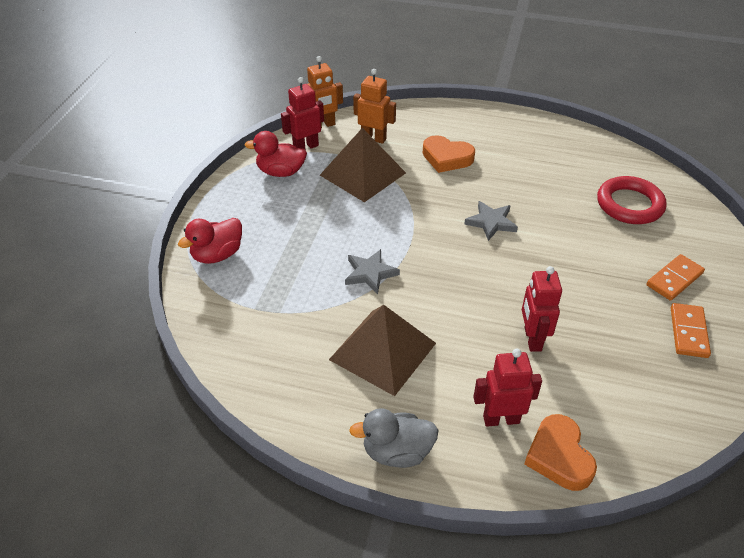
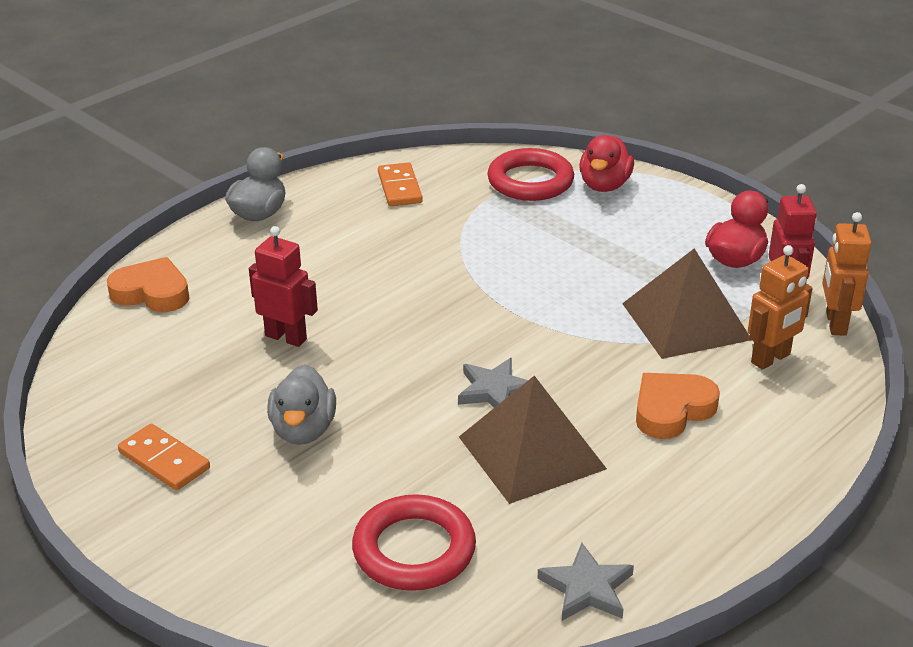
camera: 120 degrees right, 10 degrees down
(217, 255) = (604, 185): red duck -> red duck turned 150 degrees counterclockwise
(233, 296) = (530, 181): none -> red ring
(370, 273) = (488, 267): grey star -> grey star (586, 588)
(382, 351) = (373, 241): brown pyramid -> brown pyramid (531, 452)
(501, 419) = (224, 277): red robot -> none
(601, 284) = (303, 430): none -> grey duck
(674, 279) = (244, 502): orange domino -> orange domino (400, 188)

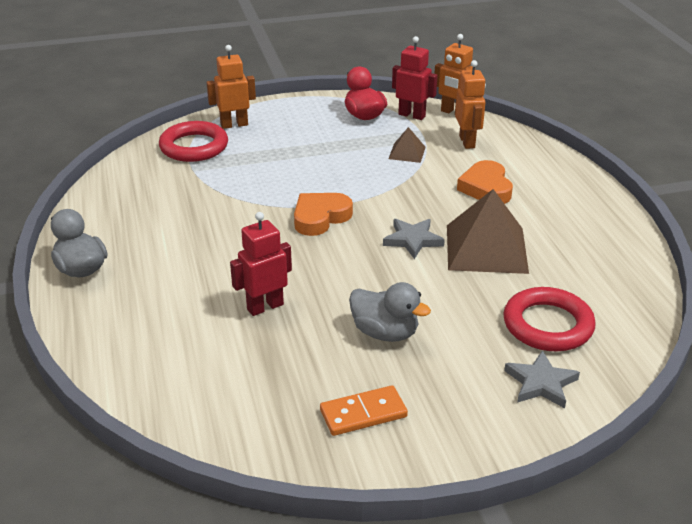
camera: 60 degrees left, 0 degrees up
(152, 292) = (126, 358): orange heart -> orange heart (320, 217)
(400, 188) = (131, 197): orange domino -> none
(586, 588) = (622, 273): grey star -> grey star (541, 383)
(604, 185) = (234, 125): red duck -> orange robot
(685, 321) = (407, 153): brown pyramid -> brown pyramid, size x0.49

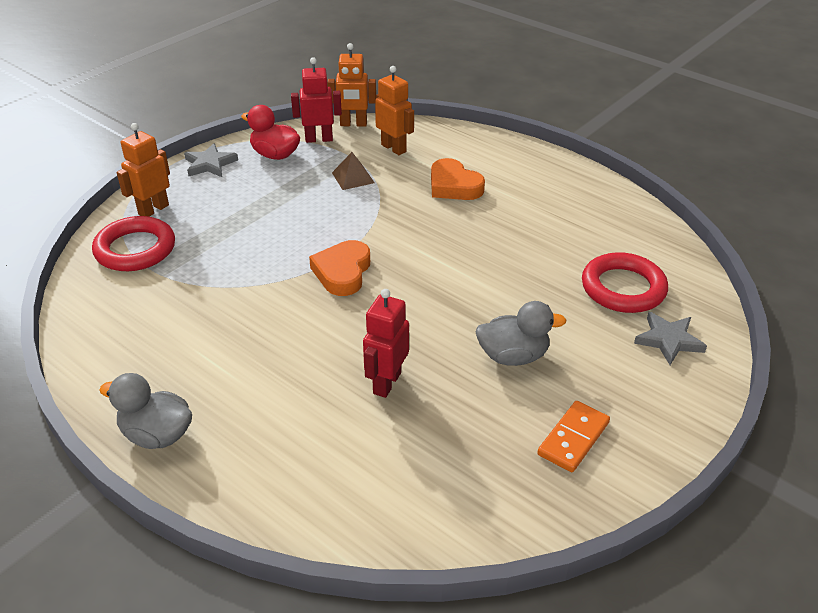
camera: 35 degrees left, 5 degrees up
(413, 240) = (445, 259): grey star -> grey star (210, 164)
(486, 248) = (510, 241): brown pyramid -> none

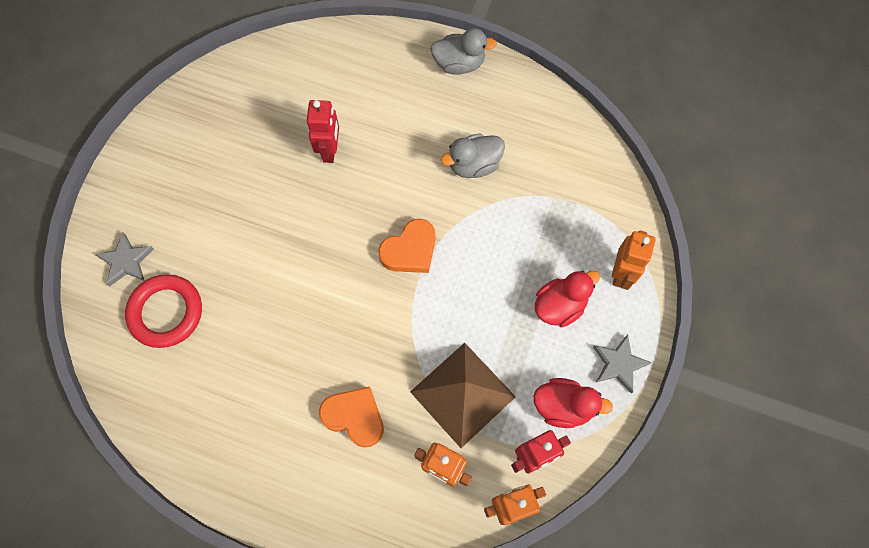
camera: 160 degrees right, 30 degrees up
(135, 249) = (598, 218): red ring -> none
(228, 204) = (559, 306): none -> red duck
(342, 272) = (410, 250): orange heart -> orange heart turned 60 degrees clockwise
(353, 177) = (462, 394): brown pyramid -> brown pyramid, size x2.06
(513, 356) = (245, 204): grey duck -> grey duck (474, 165)
(573, 438) = (191, 146): orange domino -> none

